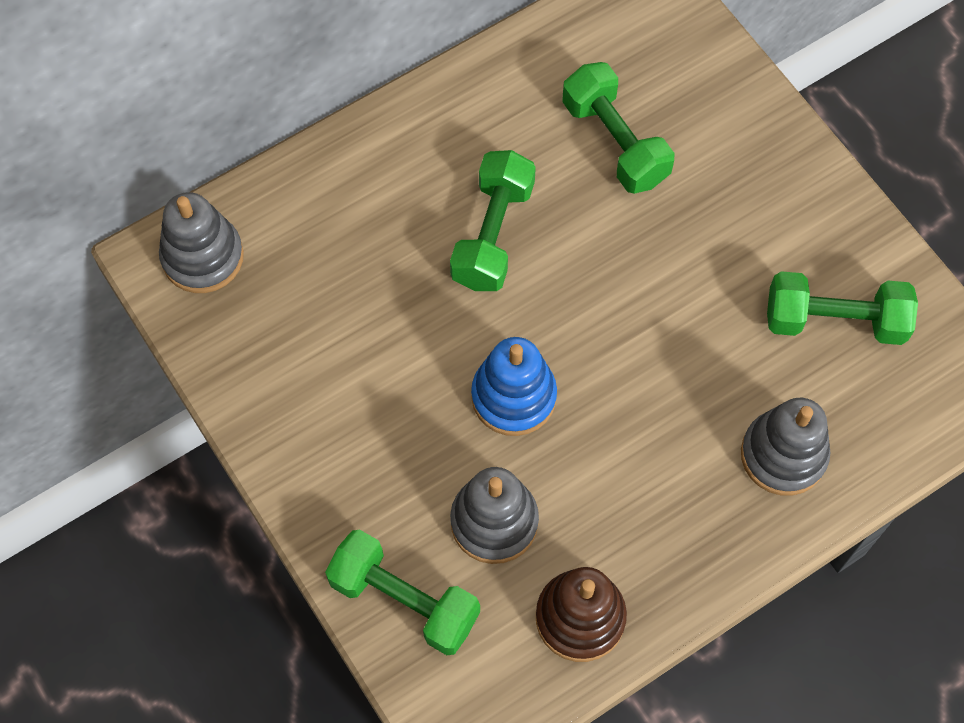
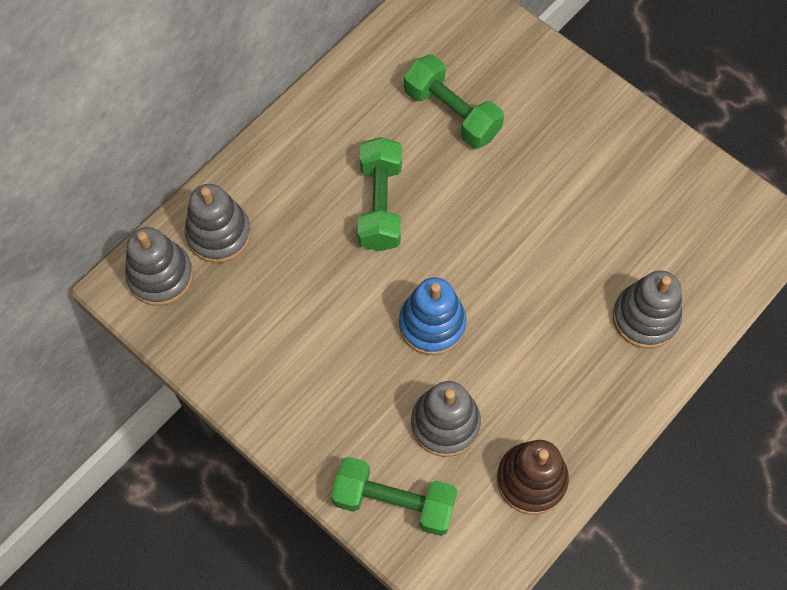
camera: 15 degrees left, 0 degrees up
(286, 223) = (219, 234): none -> grey stacking toy
(834, 321) = (653, 208): green dumbbell -> none

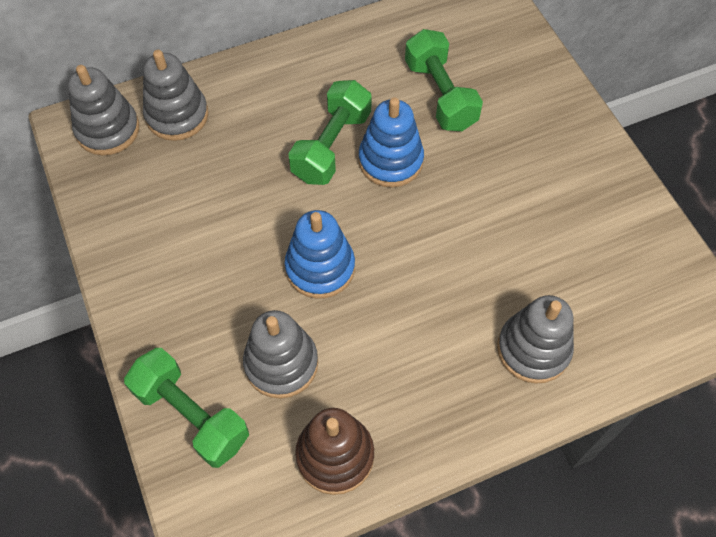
camera: 25 degrees right, 5 degrees down
(440, 197) = (390, 161): none -> blue stacking toy

